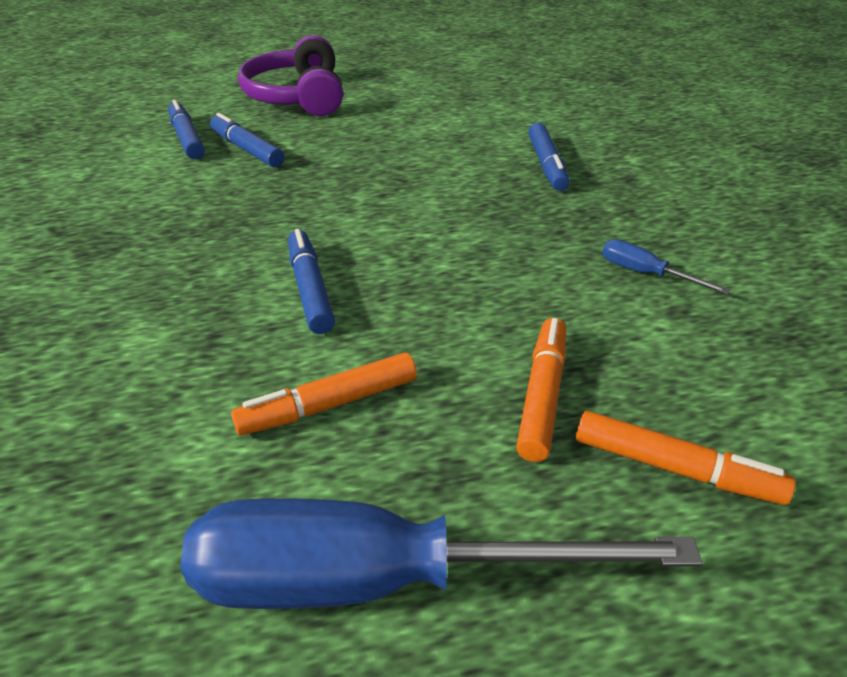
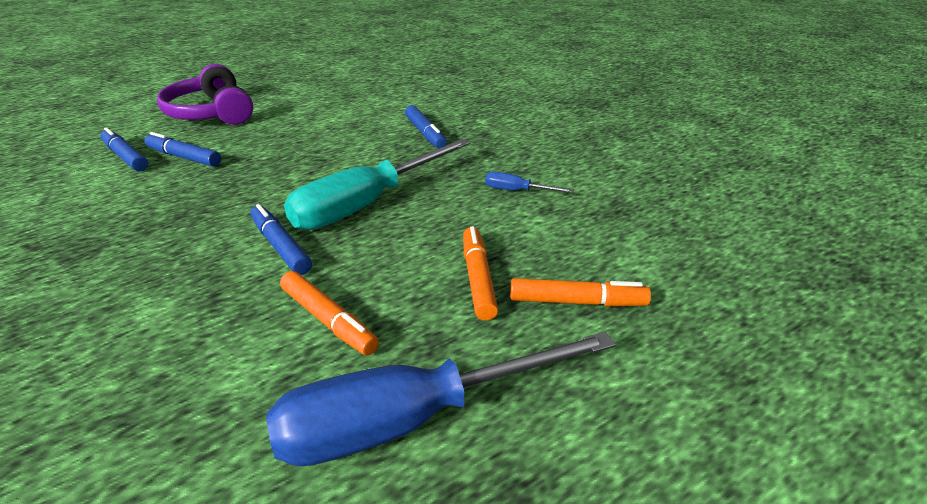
camera: 20 degrees left, 5 degrees down
(329, 405) = (329, 320): orange marker -> orange marker turned 90 degrees counterclockwise
(435, 252) = (367, 204): none -> turquoise screwdriver

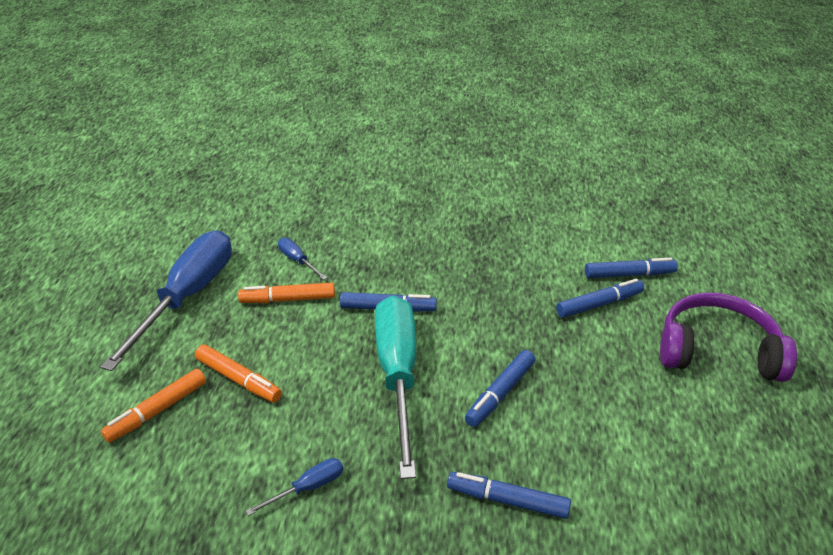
camera: 130 degrees right, 5 degrees up
(239, 361) = (297, 260): none -> blue screwdriver
(337, 161) = (500, 393): none -> blue marker

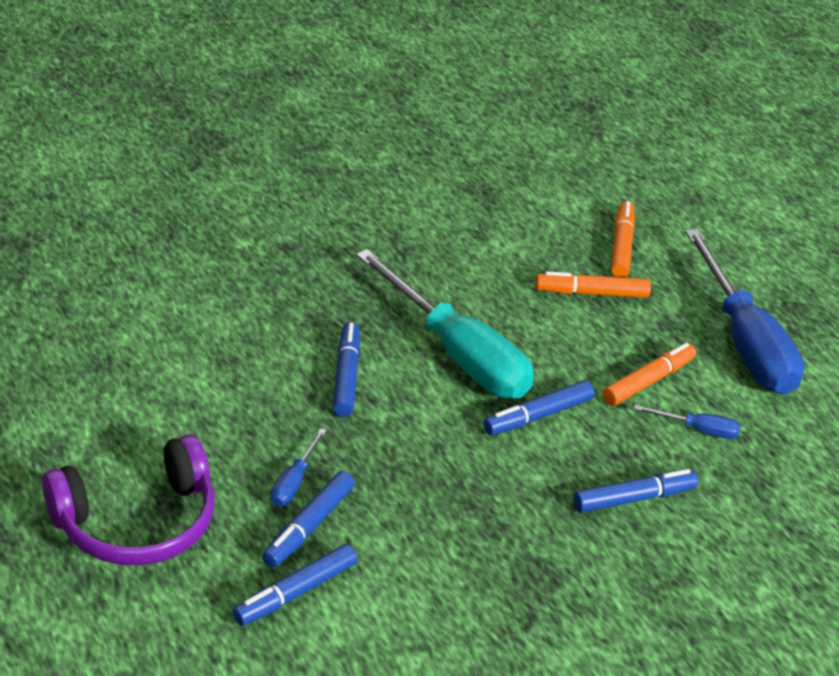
camera: 140 degrees right, 0 degrees up
(308, 487) = (440, 246): blue screwdriver -> blue screwdriver (293, 482)
(507, 500) = (275, 296): blue marker -> blue marker (633, 498)

